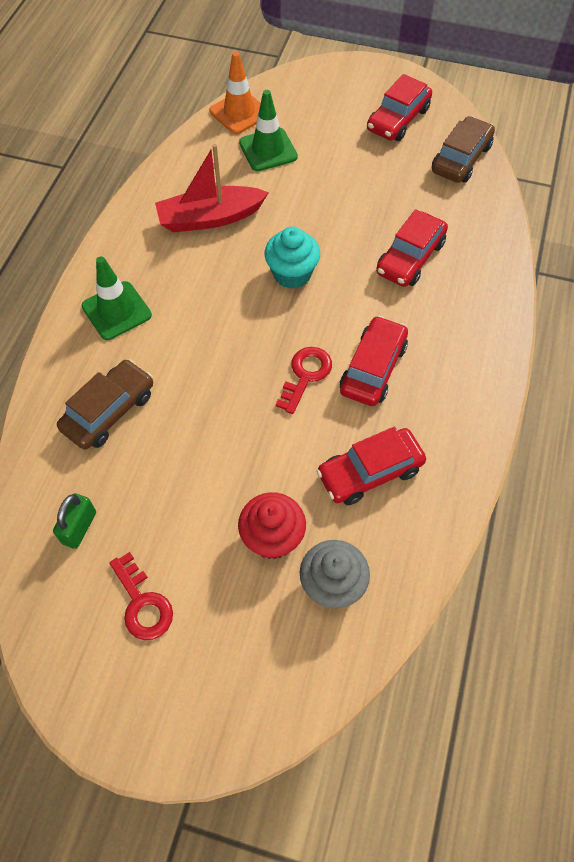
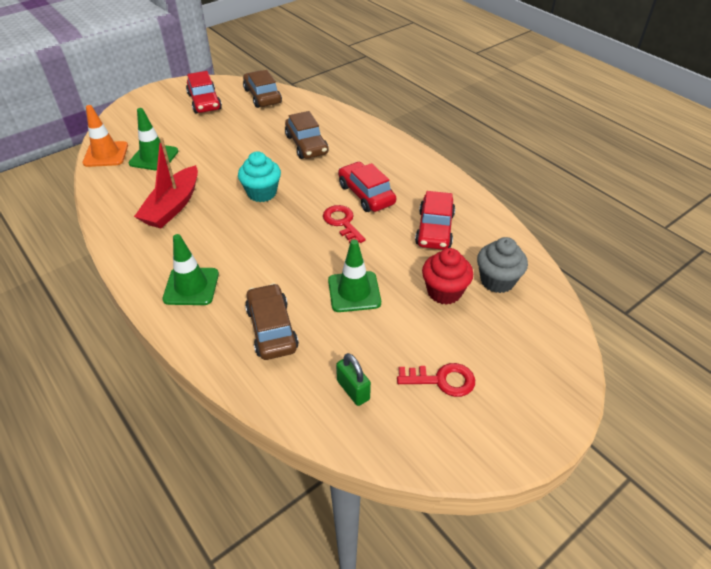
camera: 55 degrees left, 15 degrees down
(208, 450) = (354, 292): none -> green traffic cone
(410, 258) = (306, 145): red car -> brown car

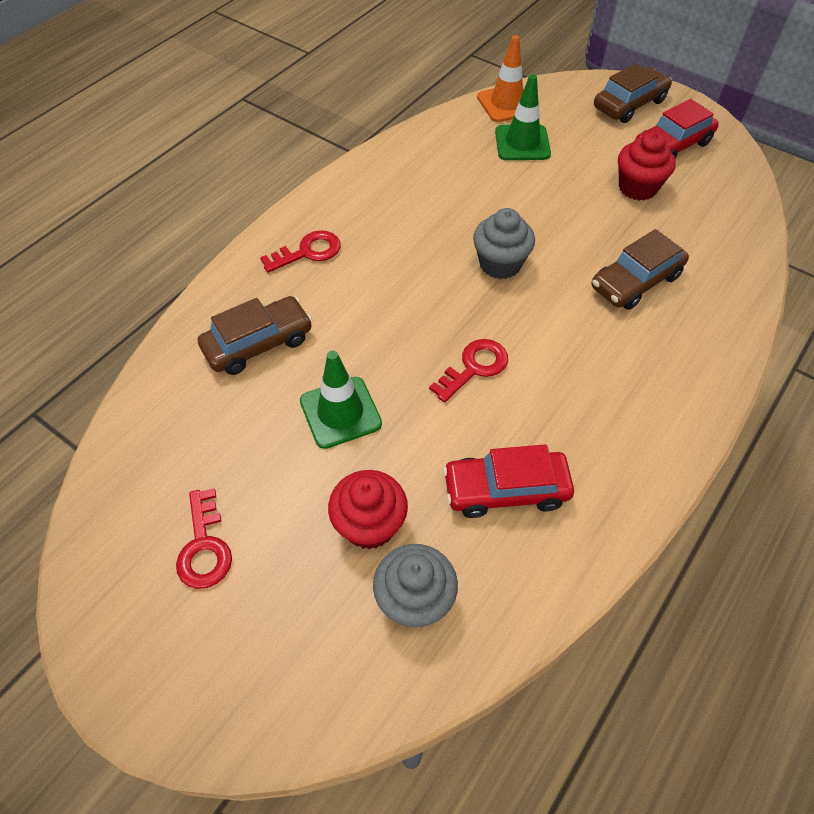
camera: 75 degrees right, 10 degrees up
(173, 206) = (437, 191): red boat -> none
(191, 286) = (308, 252): green traffic cone -> red key
(231, 123) = (637, 188): none -> red cupcake
(262, 96) = (729, 199): brown car -> brown car (629, 104)
(262, 193) = (500, 264): turquoise cupcake -> grey cupcake
(353, 390) = (177, 448): green padlock -> none
(366, 194) = (551, 382): red car -> none

